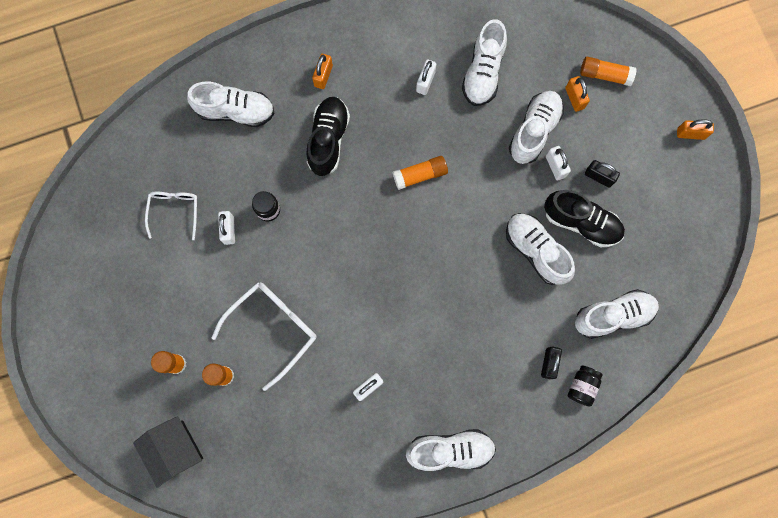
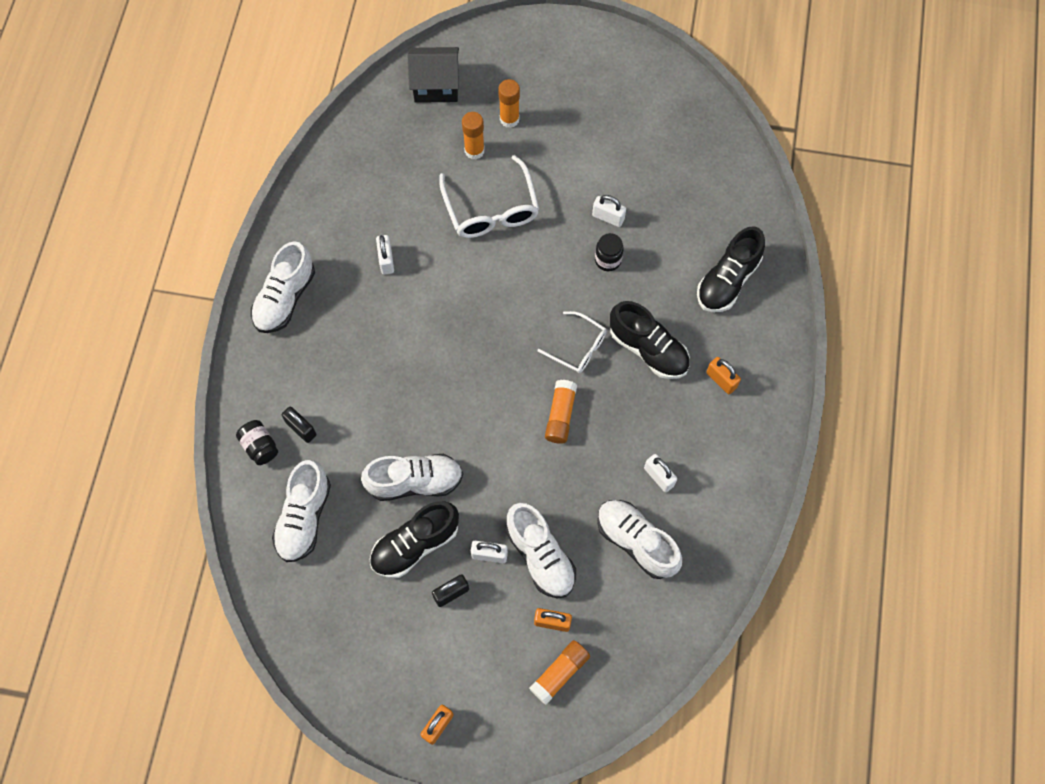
camera: 120 degrees right, 10 degrees down
(174, 211) = (655, 181): white glasses -> white glasses (578, 347)
(236, 111) = (727, 280): white shoe -> black shoe

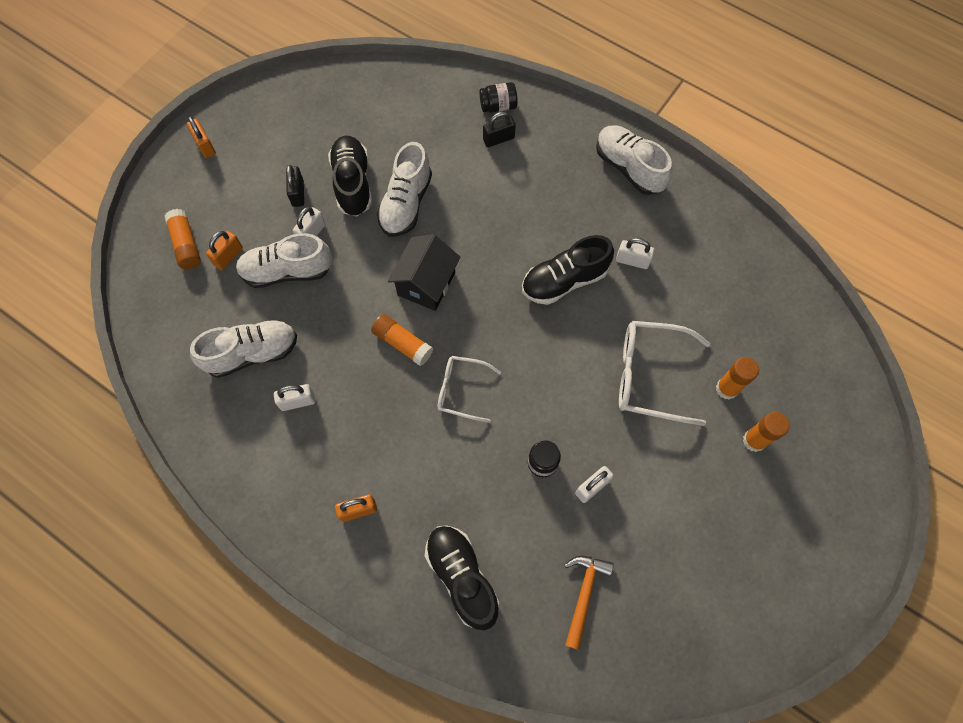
camera: 115 degrees right, 0 degrees up
(304, 517) = (420, 116): white shoe -> none
(436, 86) = (823, 384): black house -> black house (426, 284)
(578, 347) = (461, 390): white glasses -> white glasses turned 45 degrees clockwise
(648, 349) = (426, 455): black shoe -> black shoe (564, 280)
(692, 193) = (584, 594): none -> orange hammer

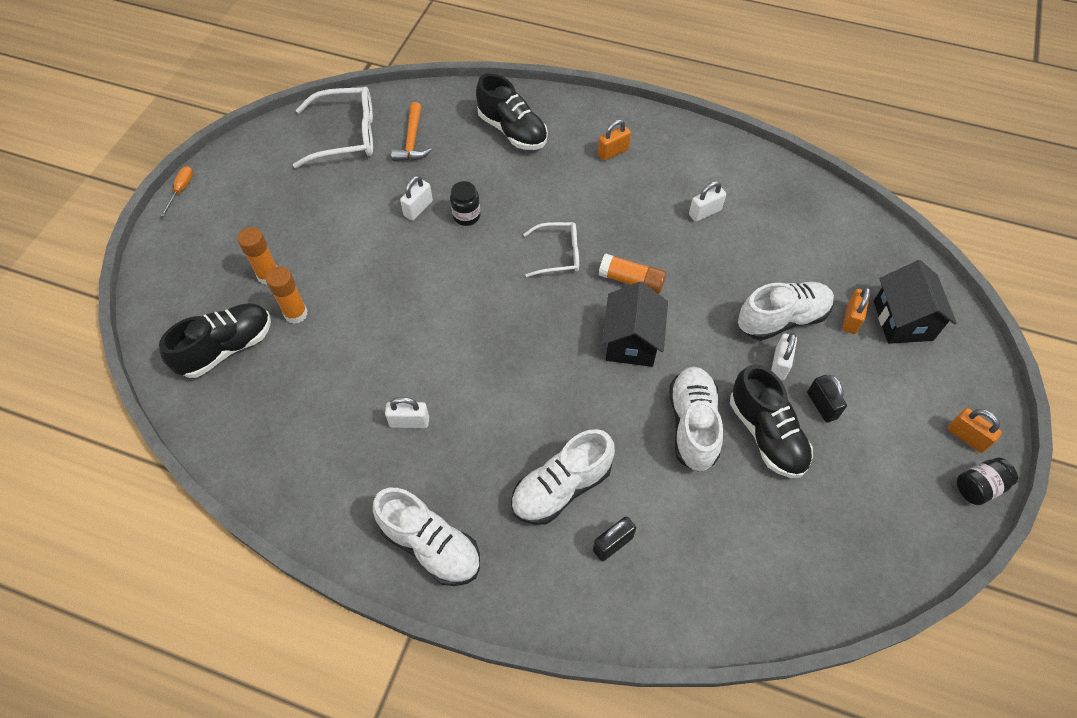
camera: 165 degrees right, 10 degrees down
(186, 244) = (902, 320): orange glue stick -> black house
(252, 353) = (769, 240): white shoe -> white shoe (561, 488)
(498, 106) = (630, 597): black jar -> black jar (978, 487)
(564, 280) = (483, 380): black shoe -> black shoe (227, 348)
(649, 376) = (376, 308): white glasses -> white glasses (347, 135)
(858, 588) = (181, 190): none -> orange screwdriver

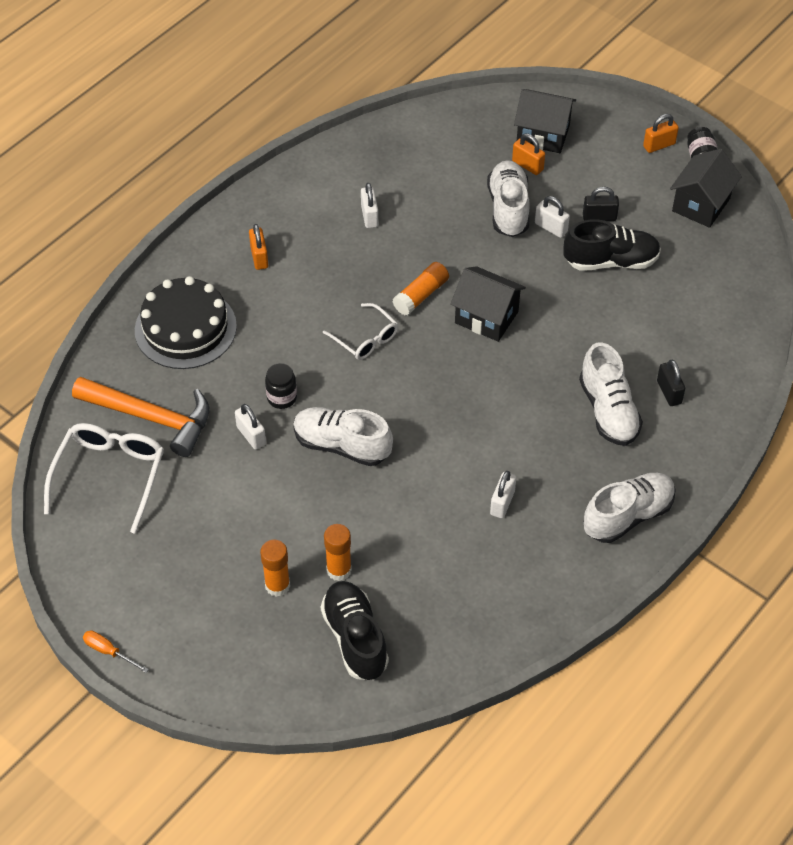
camera: 70 degrees left, 5 degrees down
(412, 141) = (151, 418): orange hammer -> orange hammer, size x1.65
(512, 131) = (185, 328): black shoe -> black cake
(559, 254) = (366, 339): white glasses -> white glasses turned 120 degrees clockwise
(692, 425) = (584, 305): white shoe -> white shoe (342, 445)
(906, 506) = (701, 205): none -> black house

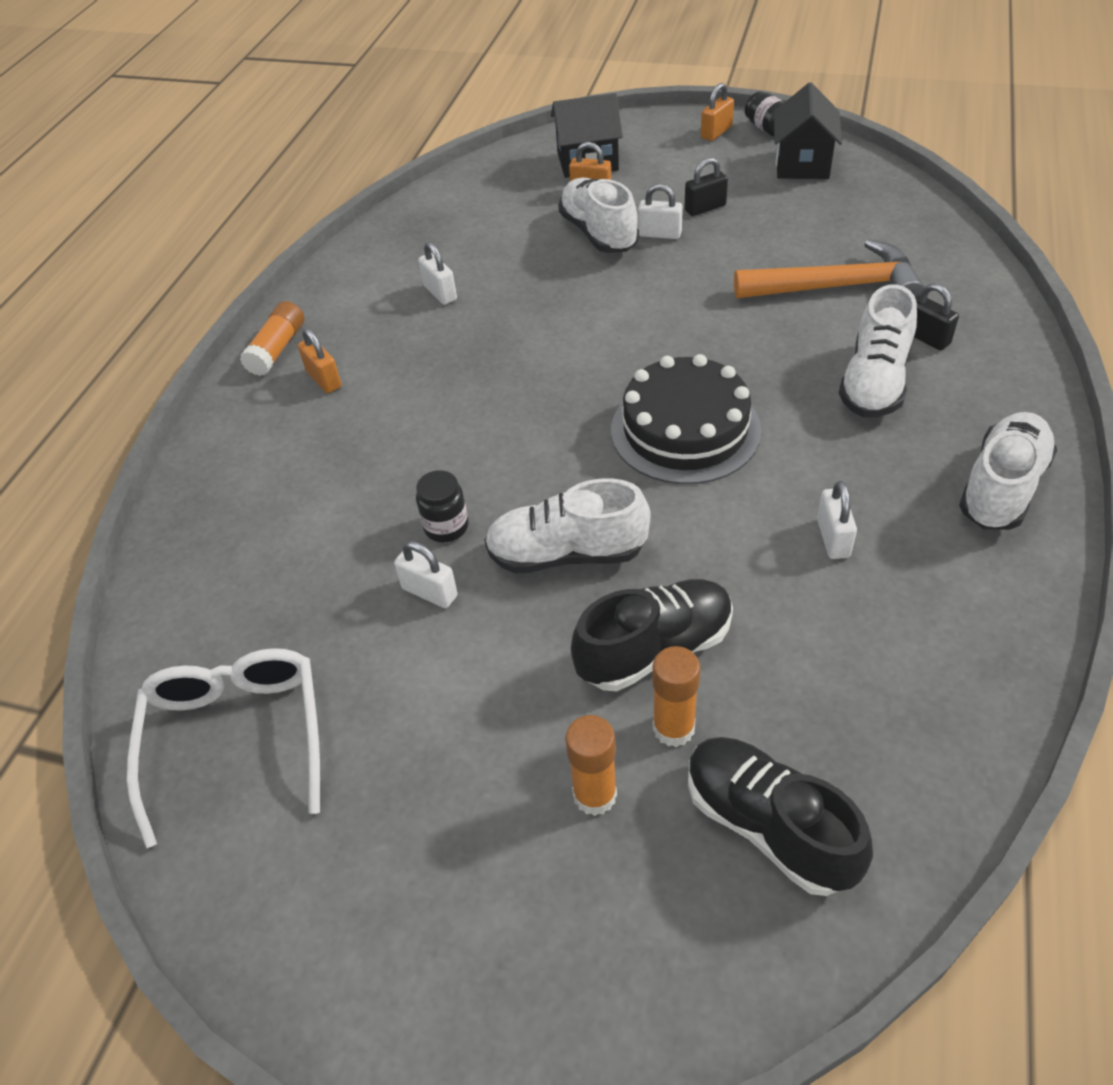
camera: 20 degrees left, 5 degrees down
(109, 651) = (366, 1053): orange screwdriver -> none
(151, 418) = (266, 627): orange hammer -> orange hammer (837, 287)
(185, 328) = (263, 493): black cake -> black cake (685, 430)
(366, 339) = (517, 417): white glasses -> none
(421, 295) = (556, 347): orange glue stick -> orange glue stick (277, 349)
(486, 317) = (652, 341): black house -> none
(608, 411) = (874, 382): white shoe -> white shoe turned 60 degrees clockwise
(611, 261) = (751, 241): black shoe -> black shoe (655, 649)

